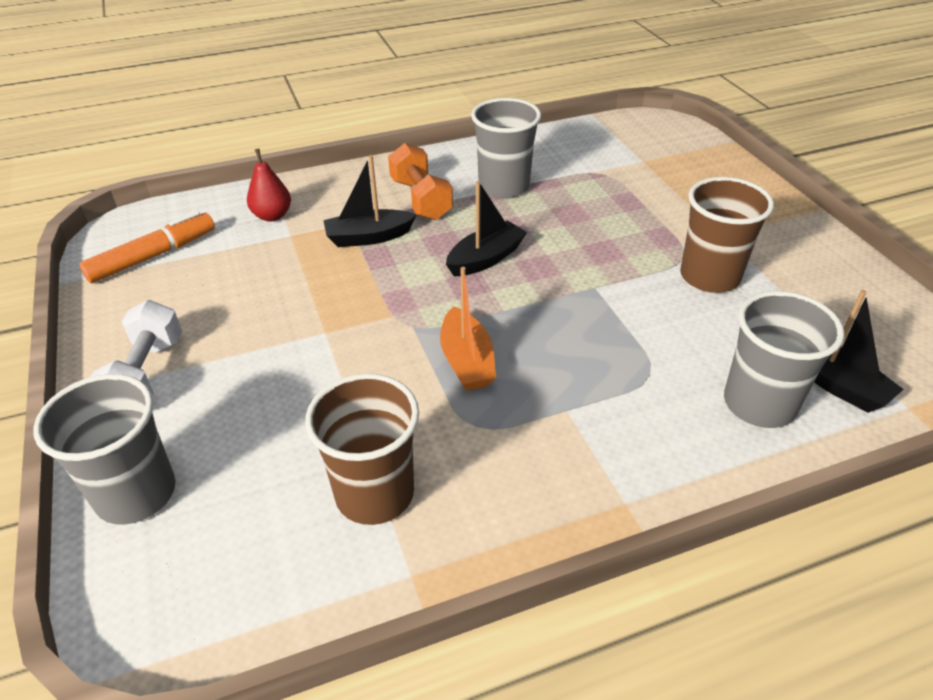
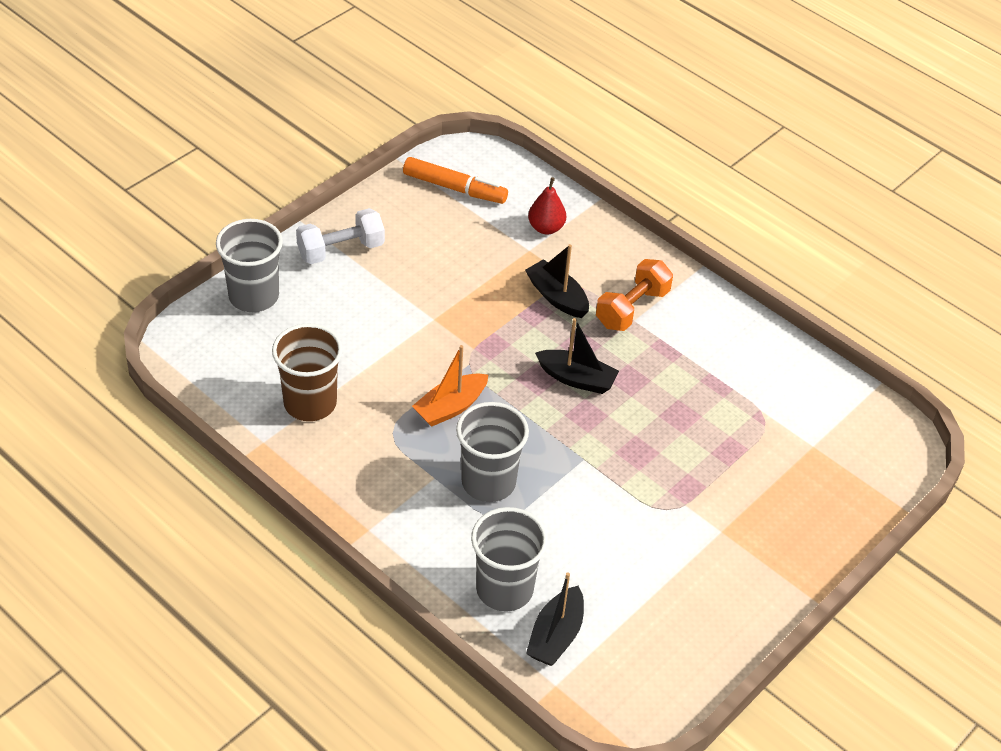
camera: 60 degrees right, 5 degrees up
(504, 187) = (691, 357): grey cup -> grey cup (488, 482)
(709, 277) = (648, 533): brown cup -> none

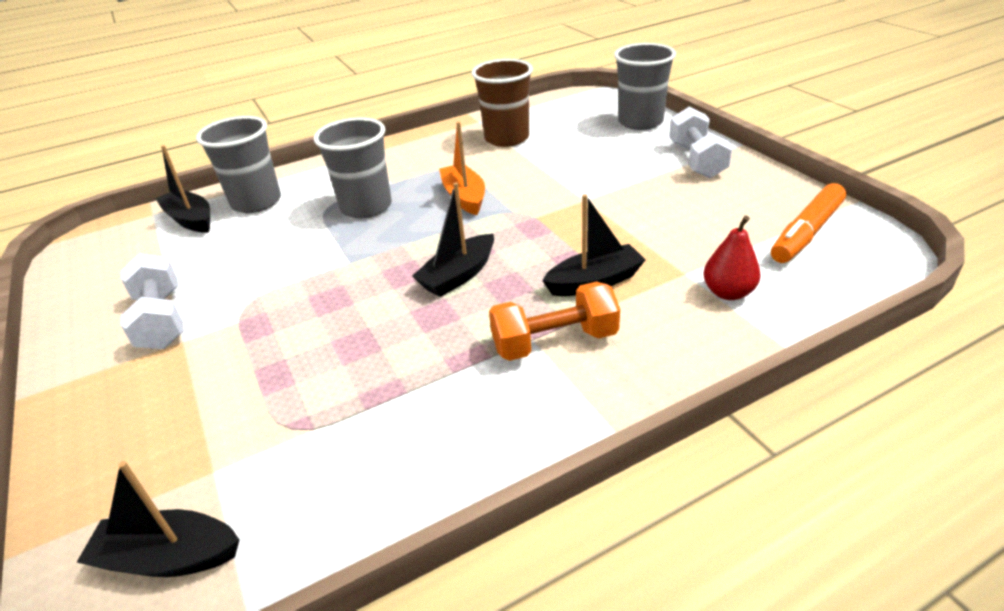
camera: 115 degrees right, 10 degrees down
(632, 308) = (554, 342): orange dumbbell -> orange dumbbell turned 75 degrees counterclockwise
(706, 561) = (161, 320): none -> white dumbbell
(869, 436) = (168, 557): none -> black boat

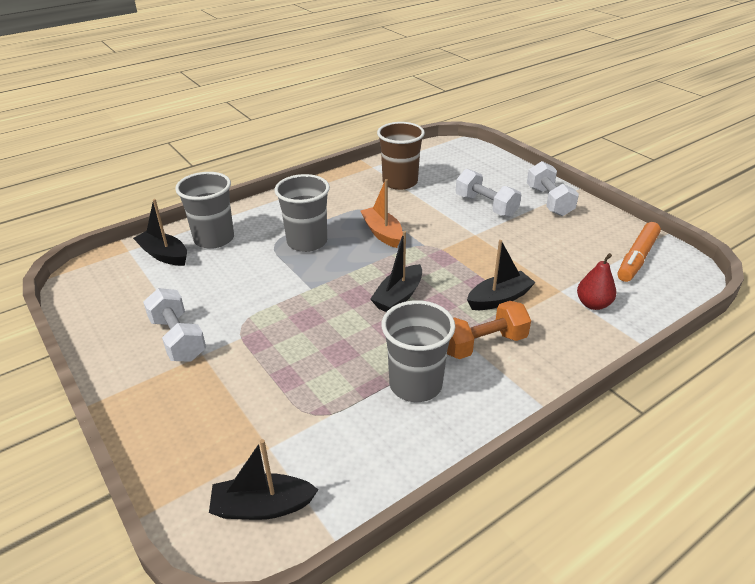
camera: 10 degrees left, 0 degrees up
(609, 166) = (486, 206): none -> white dumbbell
(640, 122) = (499, 168): grey cup -> grey cup (415, 384)

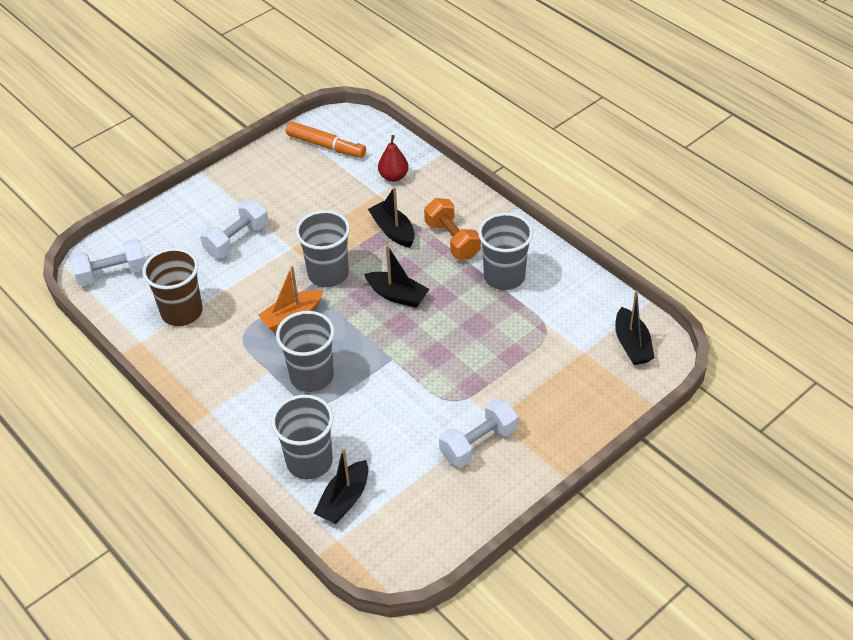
camera: 95 degrees left, 10 degrees up
(436, 254) = (328, 274): none -> grey cup
(549, 201) = (228, 194): white dumbbell -> white dumbbell (112, 273)

